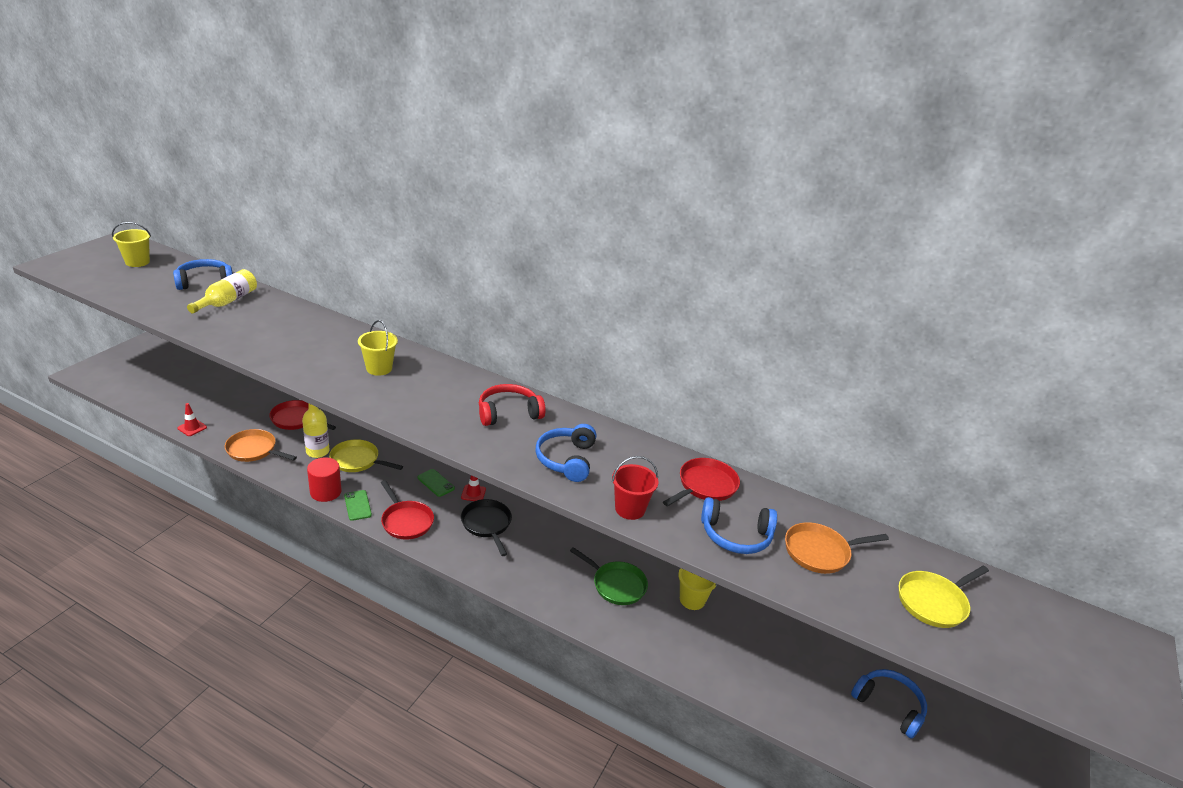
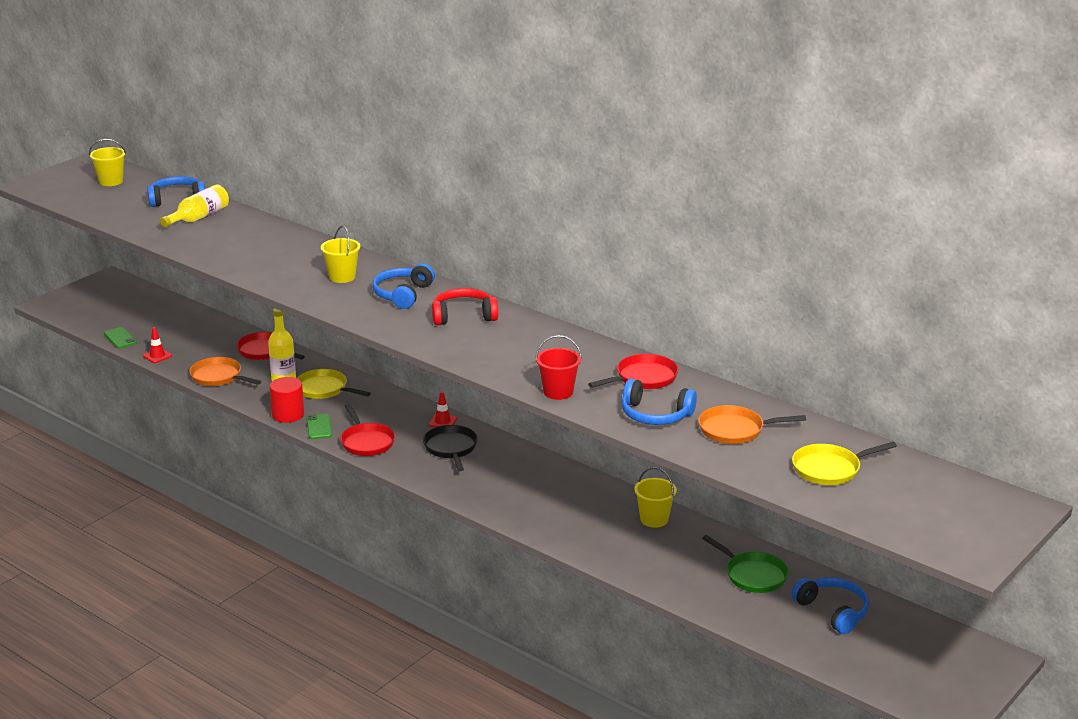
camera: 15 degrees right, 5 degrees down
(436, 483) = (404, 411): green phone -> green phone (120, 338)
(566, 459) = (509, 354): blue headphones -> blue headphones (403, 294)
(616, 585) = (575, 503): green pan -> green pan (753, 575)

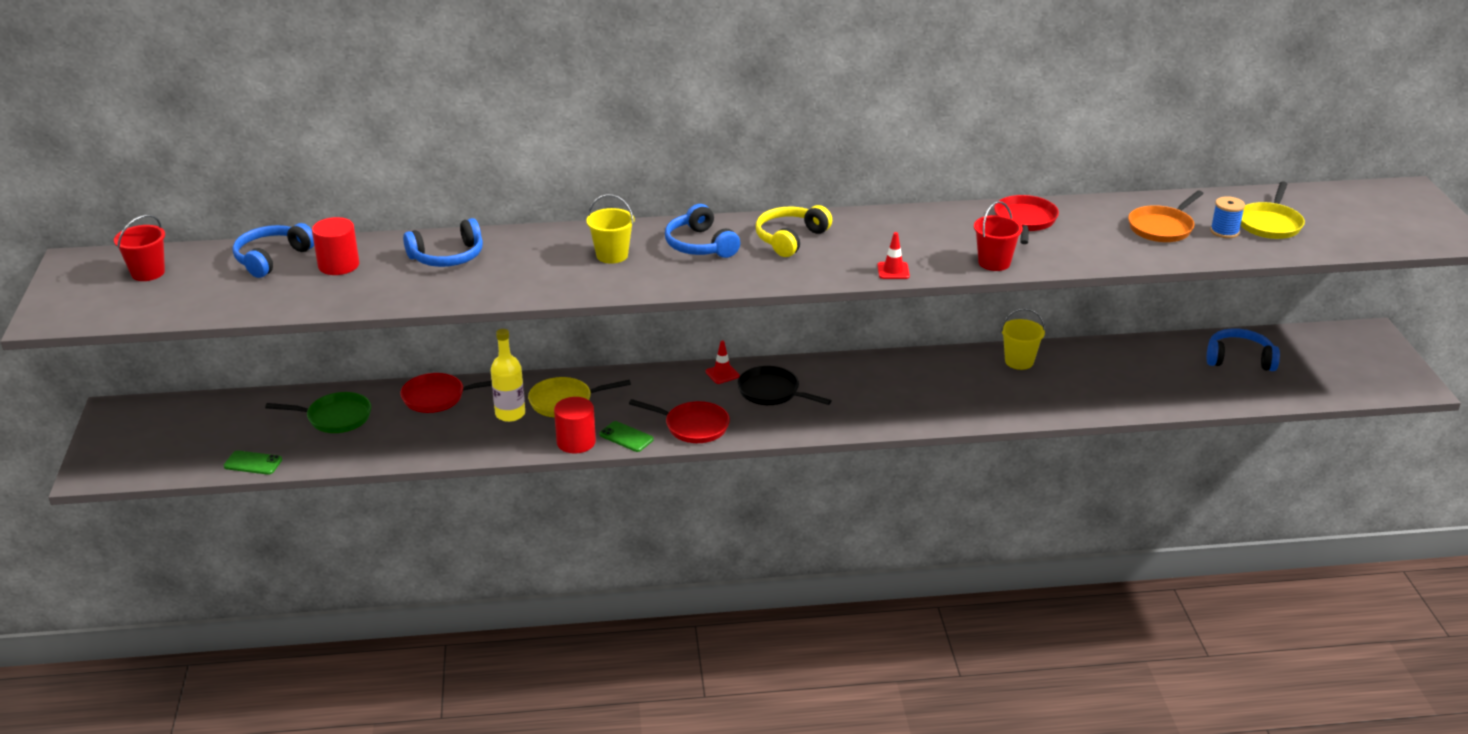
camera: 45 degrees left, 5 degrees up
(111, 181) = (148, 273): yellow bucket -> red bucket
(157, 356) = (331, 459): red traffic cone -> red traffic cone (893, 271)
(199, 217) = (338, 265): yellow bottle -> red cylinder
(218, 377) = (438, 445): orange pan -> none
(463, 316) = (790, 239): red headphones -> yellow headphones
(655, 415) = (1093, 244): blue headphones -> blue headphones (447, 257)
(753, 575) = (1152, 364): green pan -> green pan (335, 417)
(778, 456) = (1224, 231): none -> blue spool

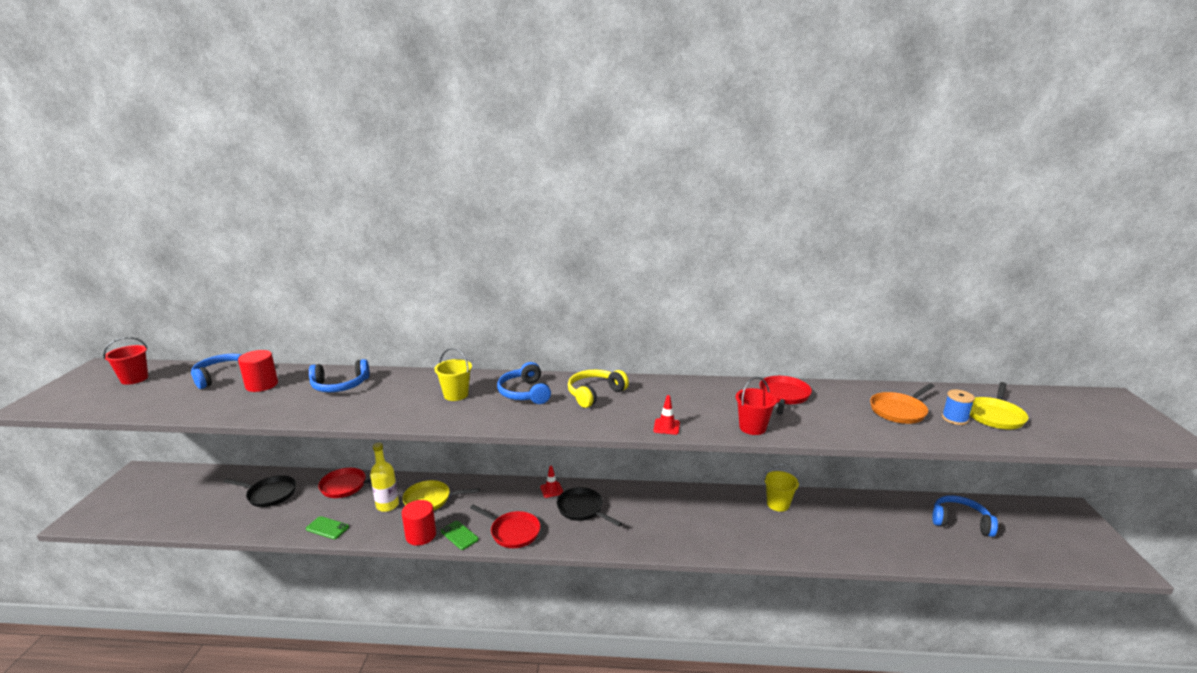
camera: 10 degrees right, 10 degrees down
(253, 463) = (189, 524): green phone -> green phone (327, 528)
(335, 417) = (269, 494): green pan -> black pan

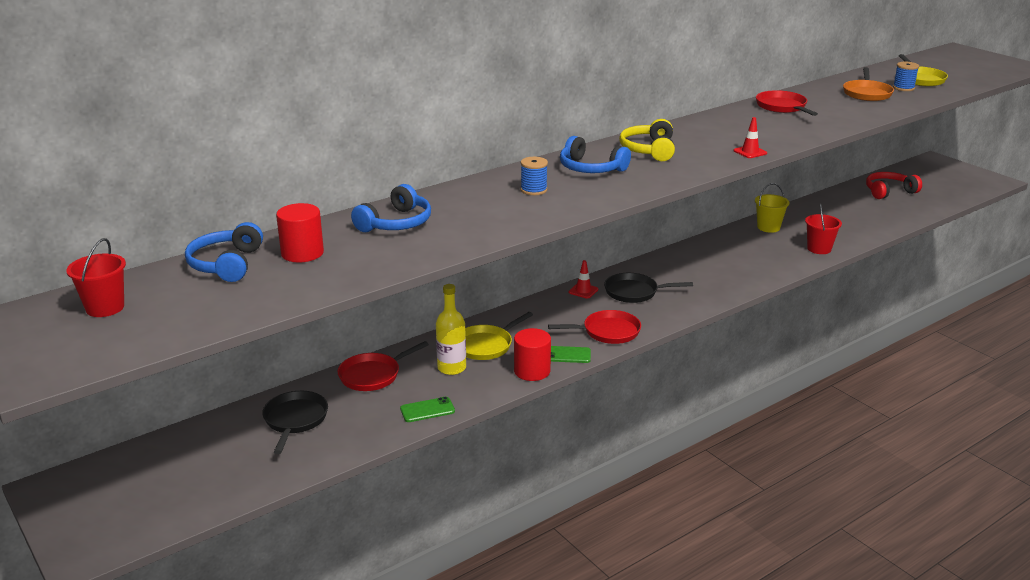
camera: 40 degrees left, 5 degrees up
(269, 494) = (295, 420): black pan -> black pan turned 60 degrees counterclockwise
(456, 395) = (533, 190): yellow bucket -> blue spool
(752, 427) = (804, 133): red bucket -> red bucket (819, 249)
(960, 522) = (889, 192): blue headphones -> red headphones

